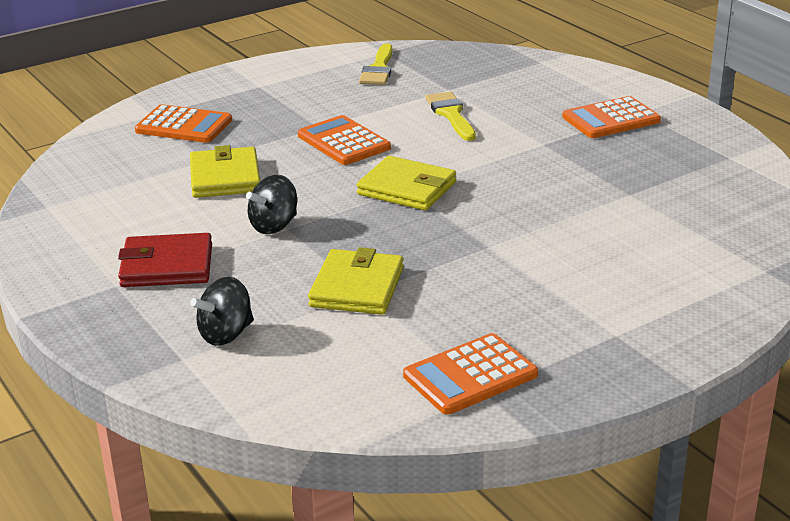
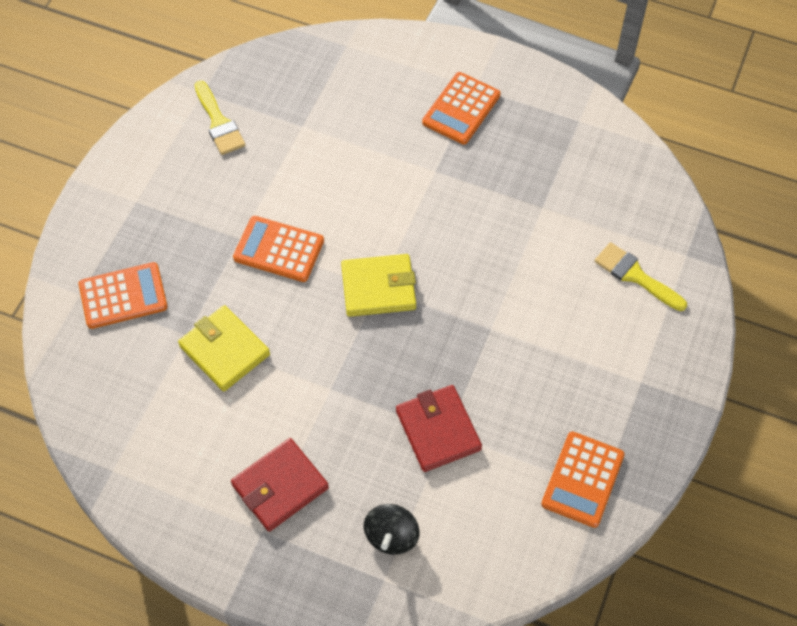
camera: 35 degrees left, 30 degrees up
(274, 226) = (318, 392): black spinning top -> none
(357, 287) = (438, 430): yellow wallet -> red wallet
(451, 114) = (333, 164): yellow brush -> yellow brush (635, 275)

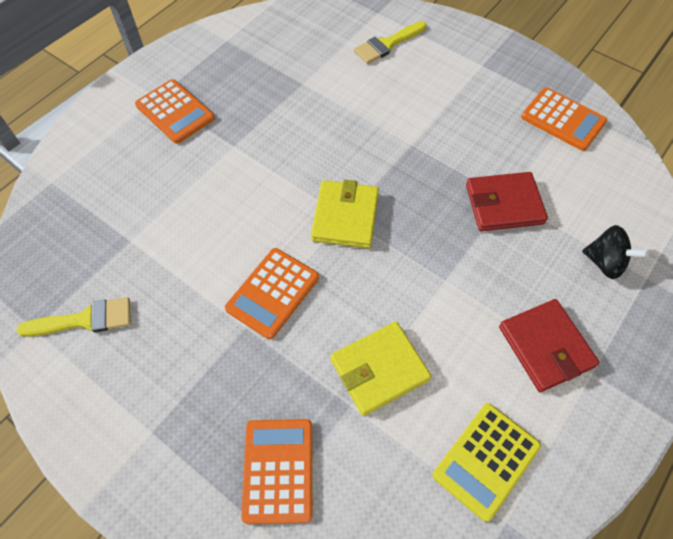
camera: 75 degrees left, 0 degrees up
(161, 448) = (486, 460): none -> yellow calculator

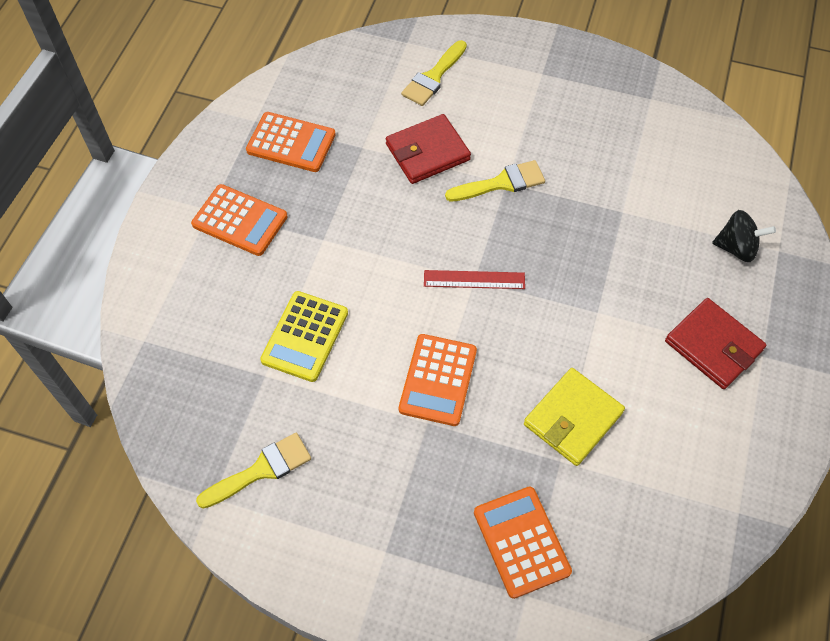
camera: 20 degrees left, 0 degrees up
(345, 217) = (474, 280): yellow wallet -> red ruler
(406, 143) = (501, 183): none -> yellow brush
(486, 460) = (701, 466): yellow calculator -> yellow calculator (305, 336)
(504, 204) = (622, 218): red wallet -> red wallet (427, 152)
(563, 120) = (644, 112): orange calculator -> orange calculator (291, 143)

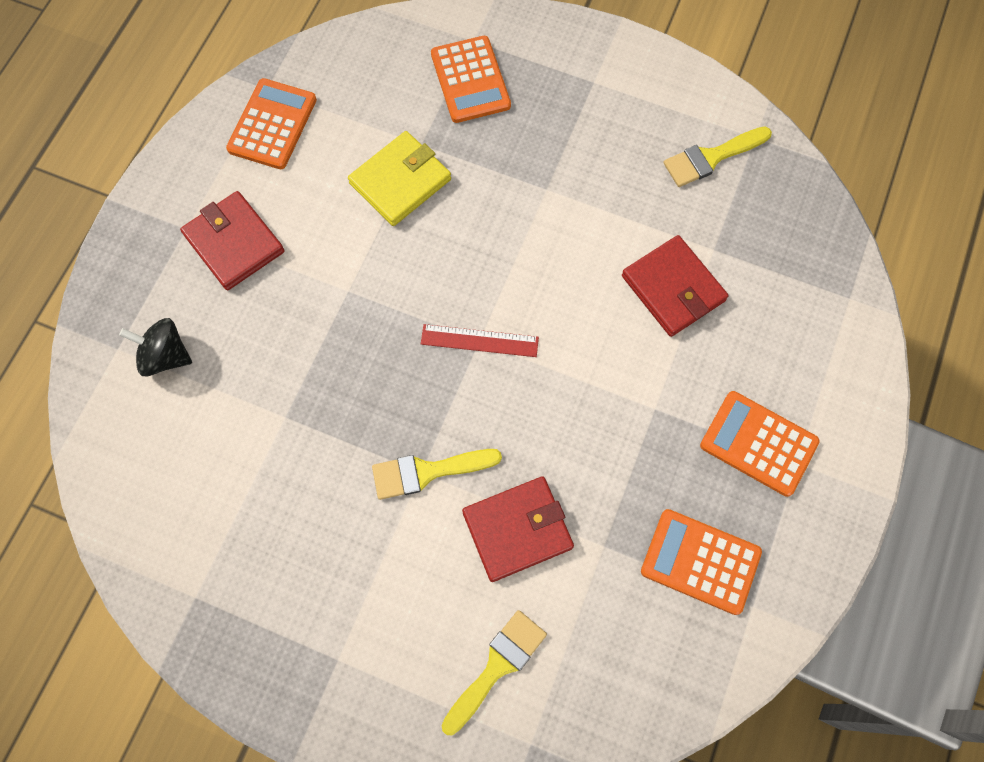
camera: 175 degrees left, 10 degrees up
(305, 336) = (673, 288): yellow calculator -> red wallet
(438, 380) = (532, 230): orange calculator -> orange calculator (272, 124)

